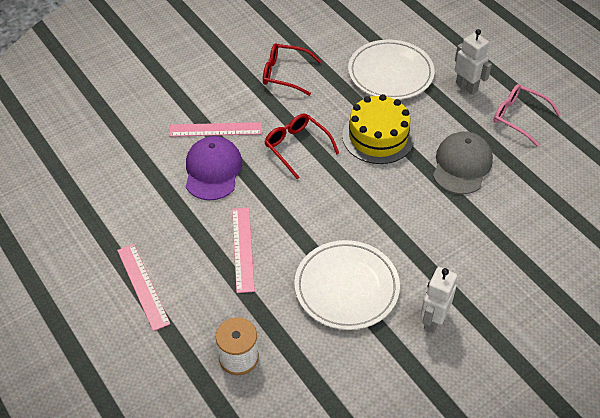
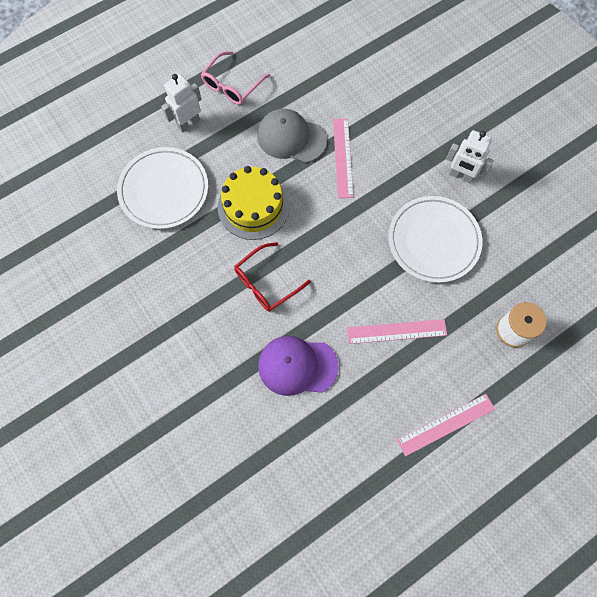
camera: 90 degrees left, 20 degrees up
(216, 129) = (239, 366): pink ruler -> pink ruler (342, 157)
(285, 74) = (157, 295): red glasses -> none

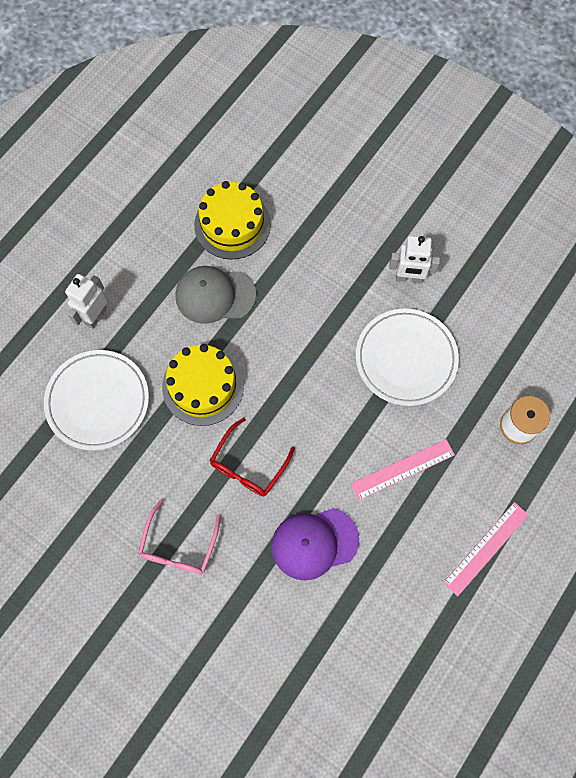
camera: 20 degrees left, 0 degrees up
(232, 85) = (127, 256): pink glasses -> pink glasses (179, 546)
(327, 87) = (232, 224): none -> yellow cake
(342, 157) = (278, 299): pink ruler -> none

